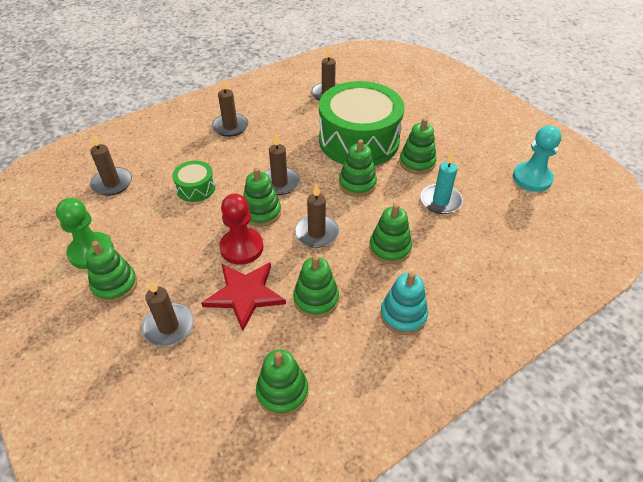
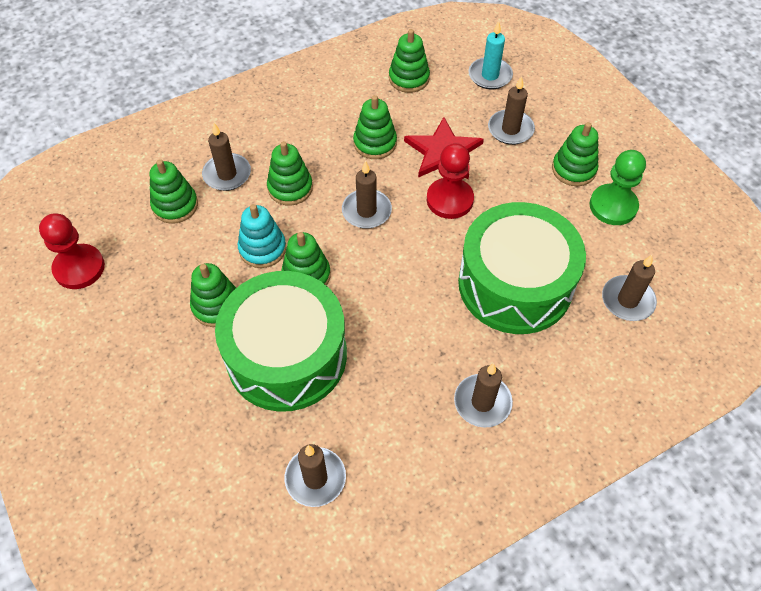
camera: 175 degrees left, 10 degrees up
(196, 188) = (515, 284): green drum -> green drum, size x2.30
(261, 212) = (429, 242): green stacking toy -> green stacking toy (175, 205)
(279, 183) = (406, 284): brown candle -> brown candle (227, 174)
(403, 315) = (297, 124): turquoise stacking toy -> turquoise stacking toy (262, 249)
(440, 201) = (211, 242): turquoise candle -> turquoise candle (490, 75)
(532, 178) = (79, 268): turquoise pawn -> red pawn

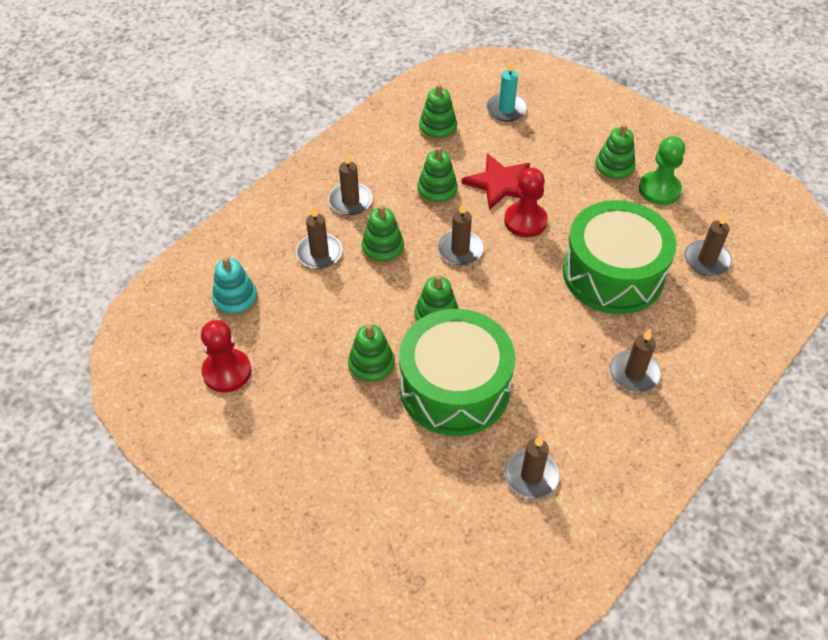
camera: 20 degrees left, 5 degrees down
(175, 205) = (286, 293): green stacking toy -> none
(262, 249) = (386, 307): turquoise stacking toy -> turquoise stacking toy (235, 300)
(510, 129) = (546, 150): brown candle -> brown candle (350, 201)

